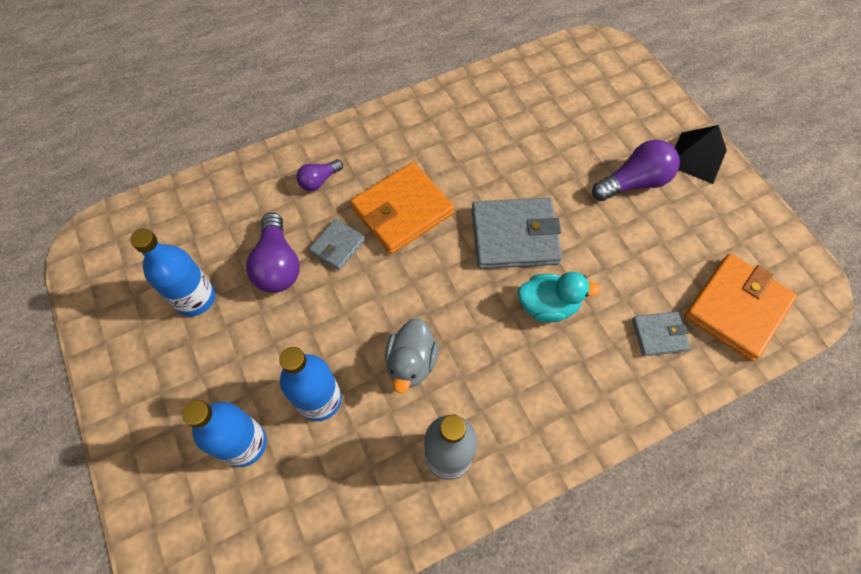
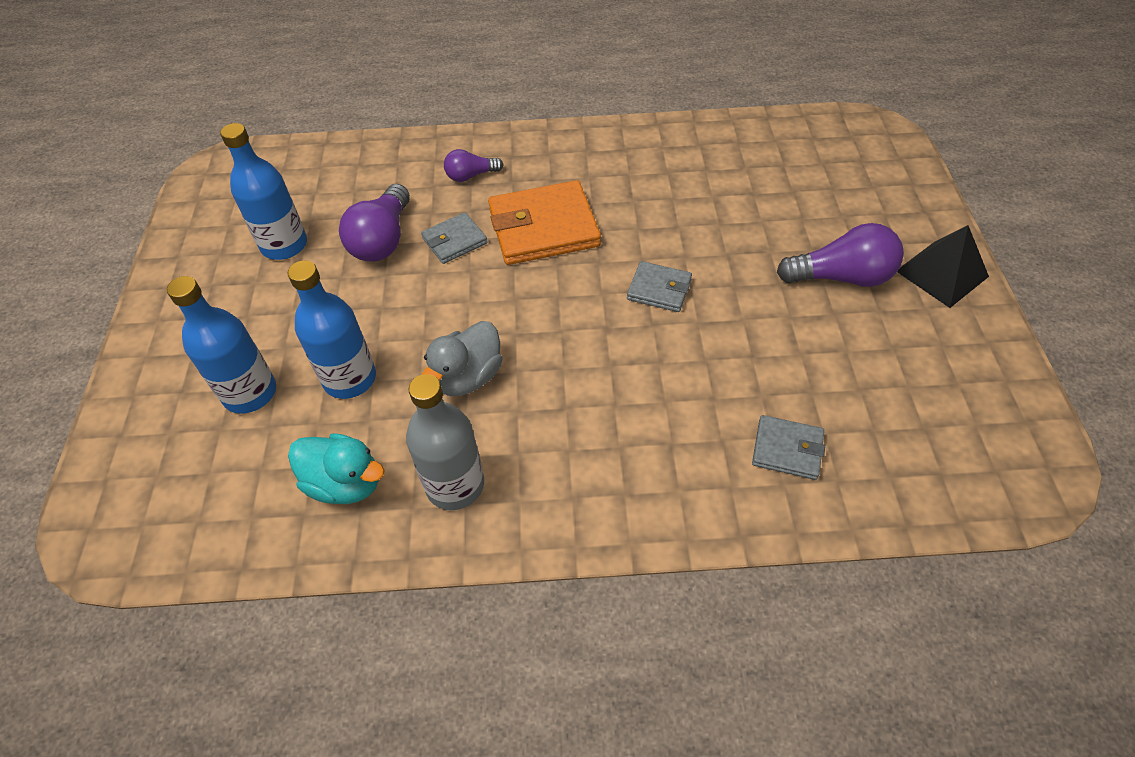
camera: 25 degrees right, 10 degrees down
(514, 236) = (659, 289): grey wallet -> grey wallet, size x0.53
(548, 306) = (660, 372): turquoise duck -> turquoise duck (345, 483)
(736, 308) = (911, 455): orange wallet -> none

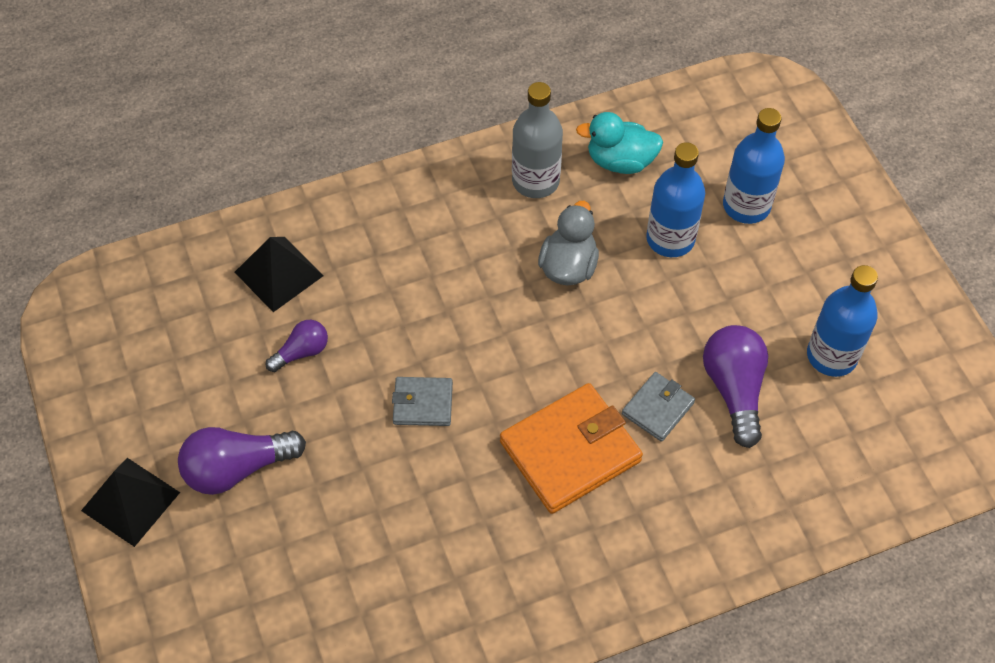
camera: 160 degrees right, 5 degrees up
(471, 176) = (689, 507): purple light bulb -> purple light bulb (301, 352)
(787, 449) = (279, 274): grey wallet -> black pyramid

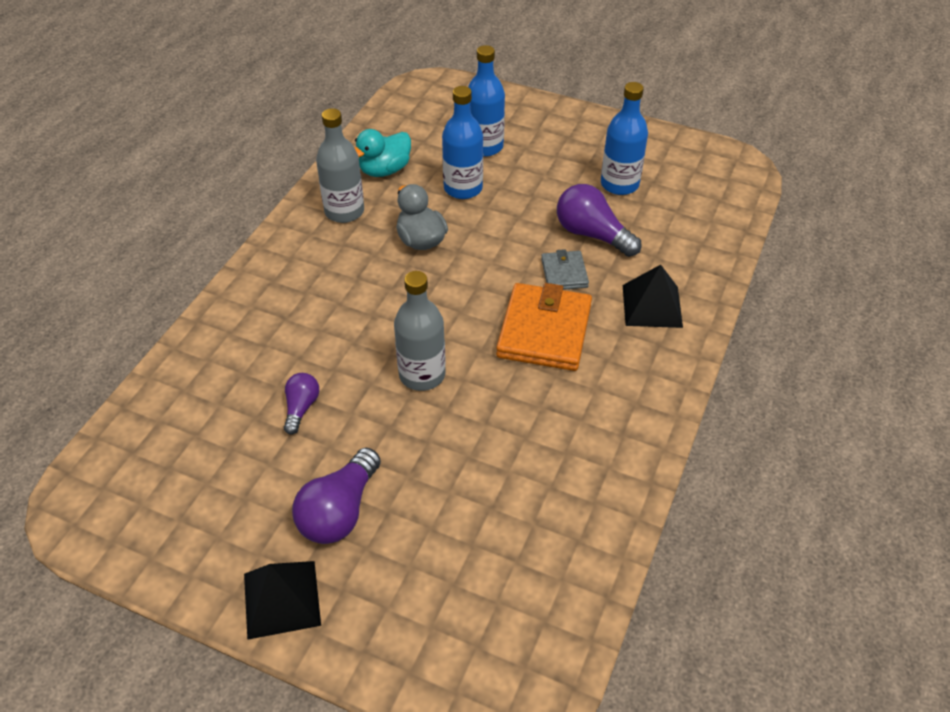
camera: 45 degrees left, 10 degrees down
(279, 274) = (227, 376): black pyramid -> black pyramid (652, 306)
(423, 403) = (422, 375): grey wallet -> grey bottle

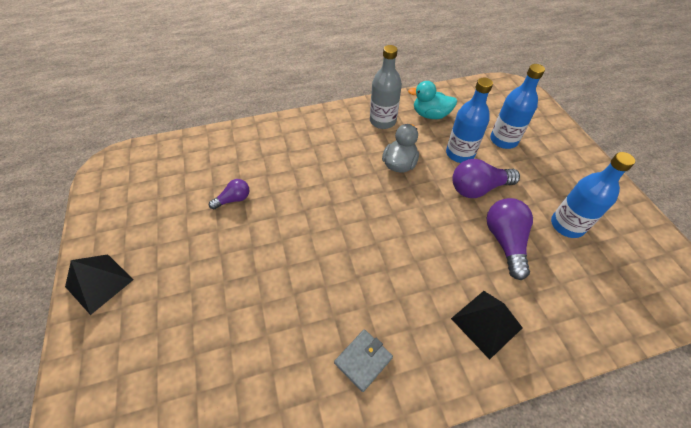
camera: 50 degrees right, 5 degrees up
(340, 511) = (175, 267): purple light bulb -> purple light bulb (478, 188)
(422, 375) = (302, 235): grey bottle -> none
(544, 331) = (396, 273): orange wallet -> none
(564, 273) = (455, 249): grey wallet -> grey wallet (363, 360)

